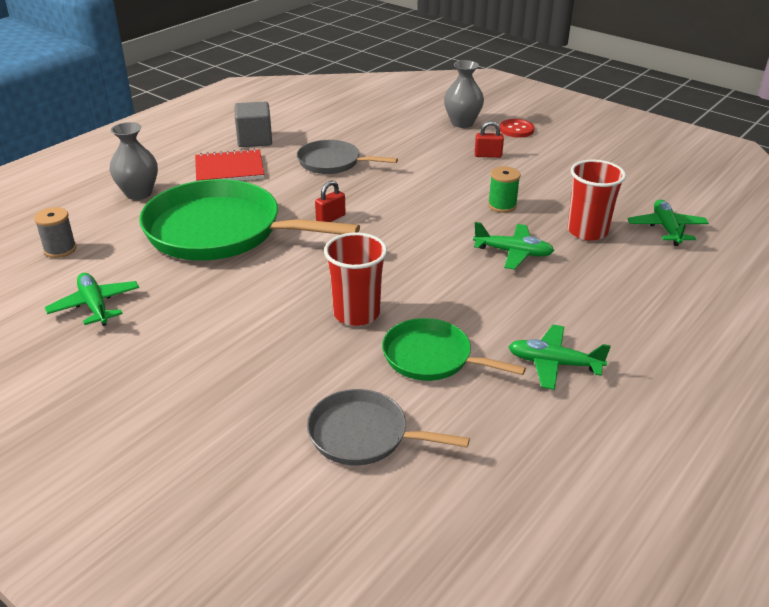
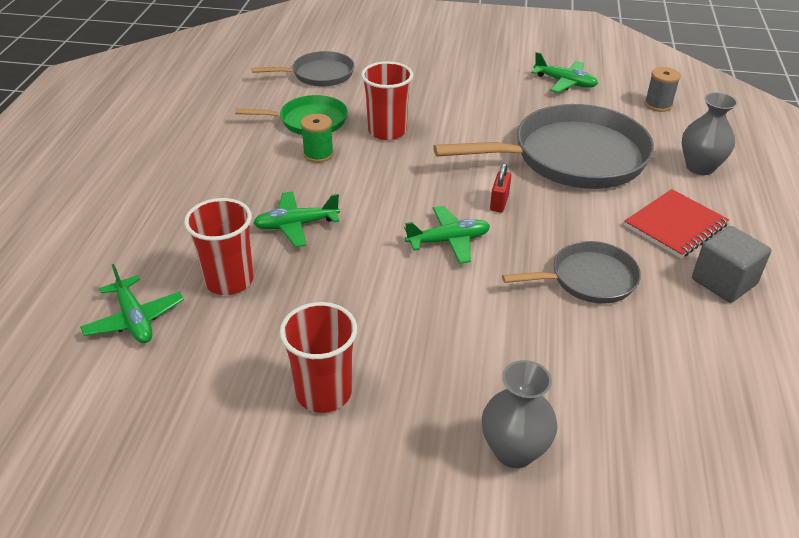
camera: 150 degrees right, 5 degrees up
(220, 231) = (572, 157): green pan -> grey pan
(488, 155) = (417, 376): red padlock -> none
(502, 205) = (342, 284): green spool -> green spool (318, 154)
(516, 130) = (416, 471): red button -> none
(548, 164) = (324, 393): none -> red cup
(554, 364) = (219, 142): green plane -> green plane (448, 241)

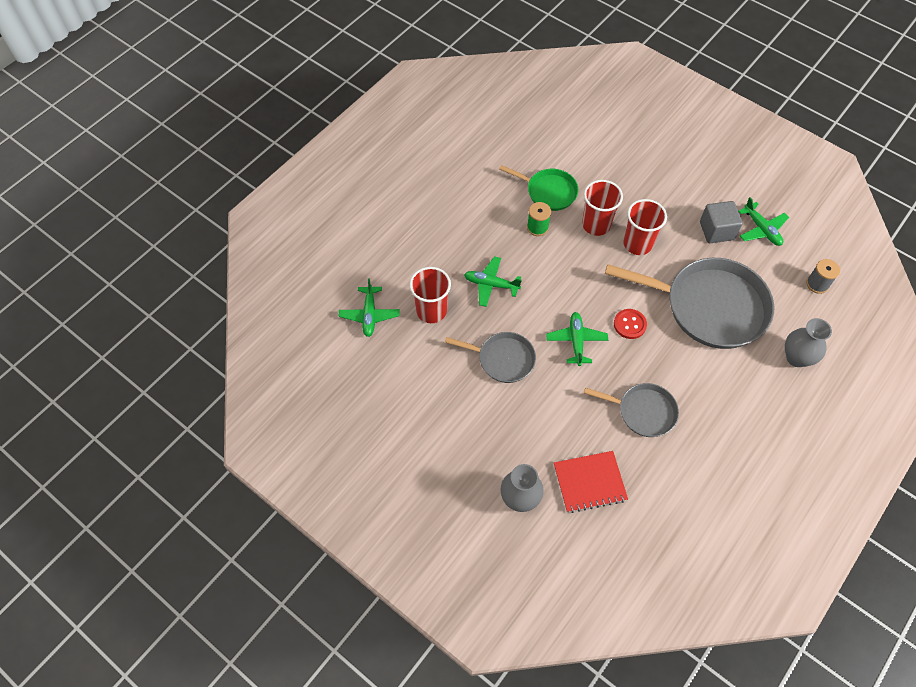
camera: 30 degrees right, 20 degrees up
(319, 74) = (582, 144): grey pan -> grey pan (503, 359)
(324, 393) = (443, 413): red cup -> red cup (637, 244)
(448, 241) = (576, 341): green plane -> green plane turned 105 degrees counterclockwise
(499, 203) = (629, 324): red padlock -> red button
(675, 225) = (734, 398): red notebook -> red notebook (589, 482)
(723, 282) = (729, 456): grey cube -> grey cube (716, 231)

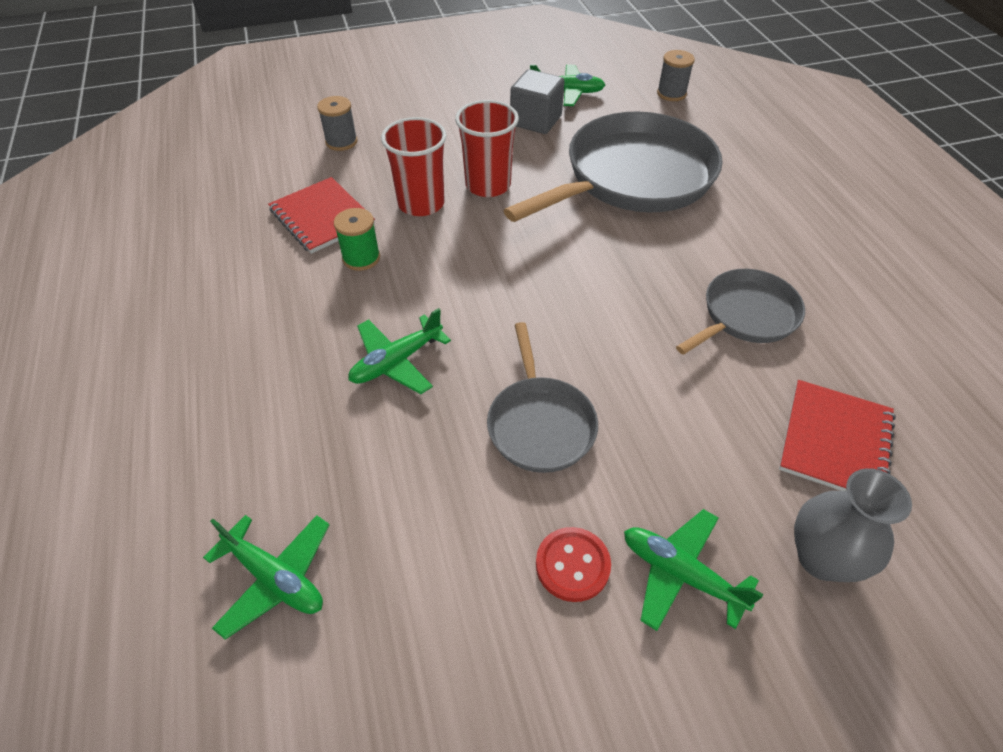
camera: 55 degrees left, 10 degrees down
(431, 311) = (364, 470): red cup -> none
(503, 359) = (540, 424): grey pan -> grey pan turned 120 degrees clockwise
(549, 192) = (322, 217): green pan -> red notebook
(576, 341) = (580, 320): green plane -> green plane (680, 574)
(609, 157) = (341, 142): none -> grey spool
(629, 324) = (599, 255): red button -> red button (572, 565)
(796, 357) = (755, 152): grey vase -> none

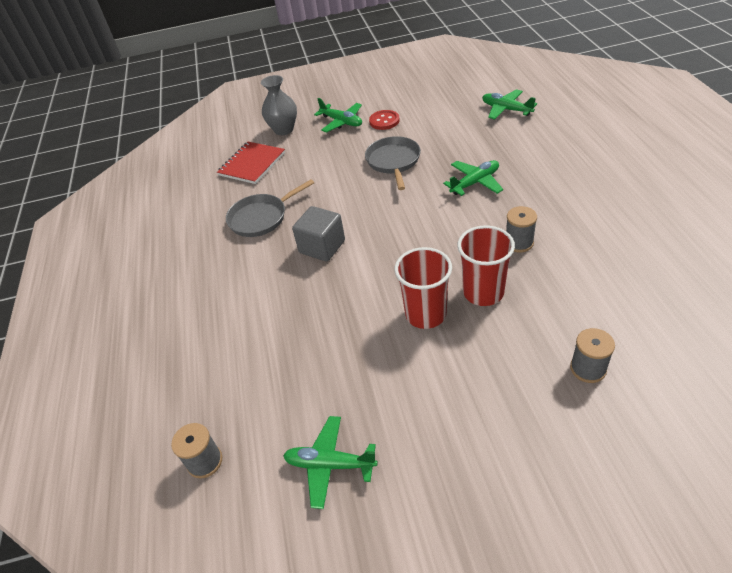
camera: 170 degrees left, 5 degrees down
(322, 217) = (566, 276): red notebook -> none
(361, 258) = (519, 243): green spool -> grey spool
(536, 120) = (374, 407): grey cube -> grey cube (322, 247)
(633, 177) = (293, 327): grey pan -> none

